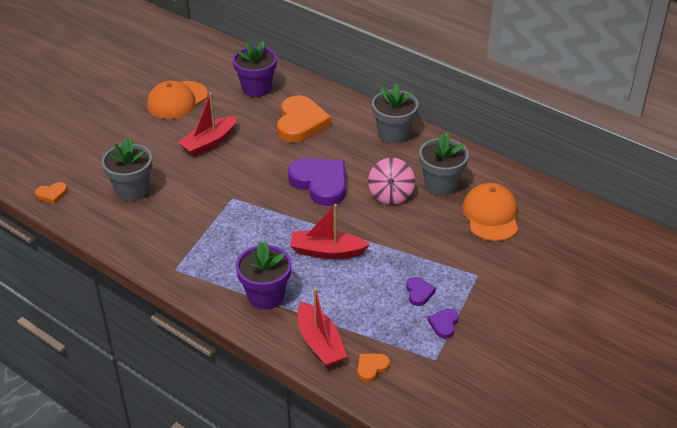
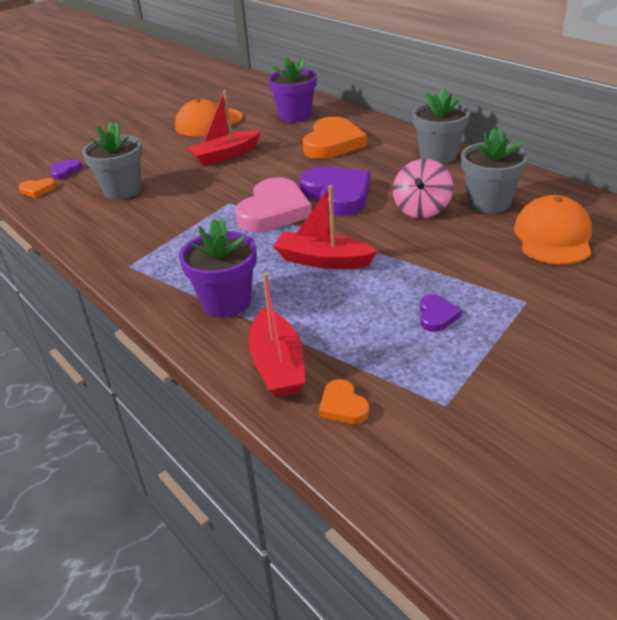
camera: 15 degrees right, 5 degrees down
(273, 204) = (274, 211): none -> pink heart
(371, 368) = (343, 406): orange heart -> orange heart turned 90 degrees counterclockwise
(444, 324) = (466, 358): purple heart -> purple heart (65, 171)

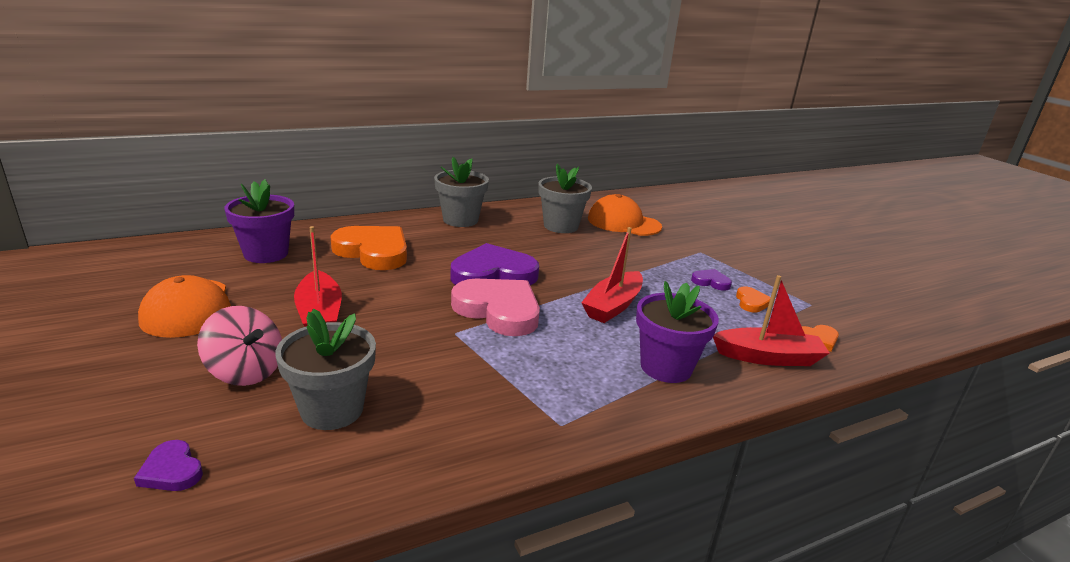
camera: 80 degrees left, 10 degrees down
(38, 190) = (214, 514): orange heart -> orange heart (751, 302)
(421, 209) = (552, 249): pink spinning top -> pink spinning top (246, 371)

